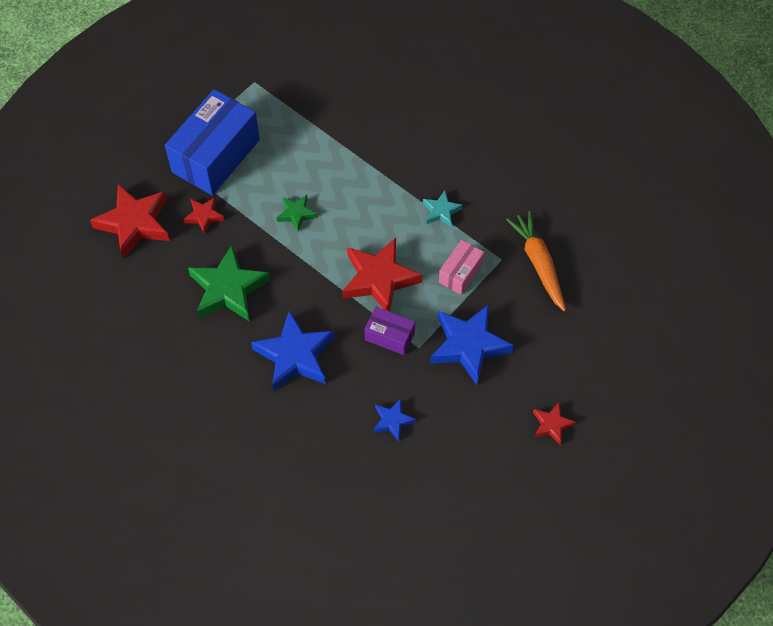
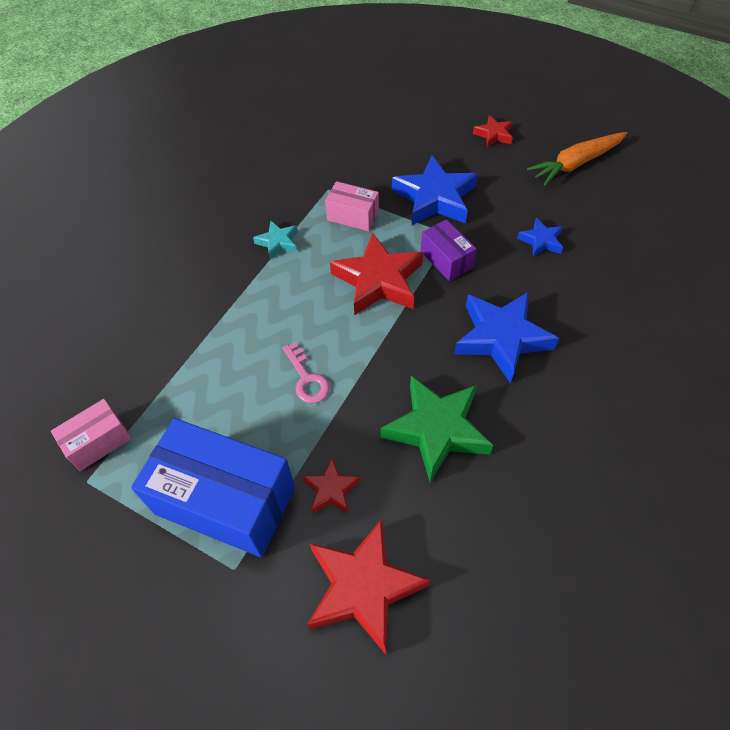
camera: 100 degrees left, 5 degrees down
(281, 87) = (98, 442): none -> pink box
(296, 214) = (307, 378): green star -> pink key
(389, 336) = (446, 259): purple box -> purple box turned 45 degrees counterclockwise
(539, 264) = (327, 162): orange carrot -> orange carrot (576, 163)

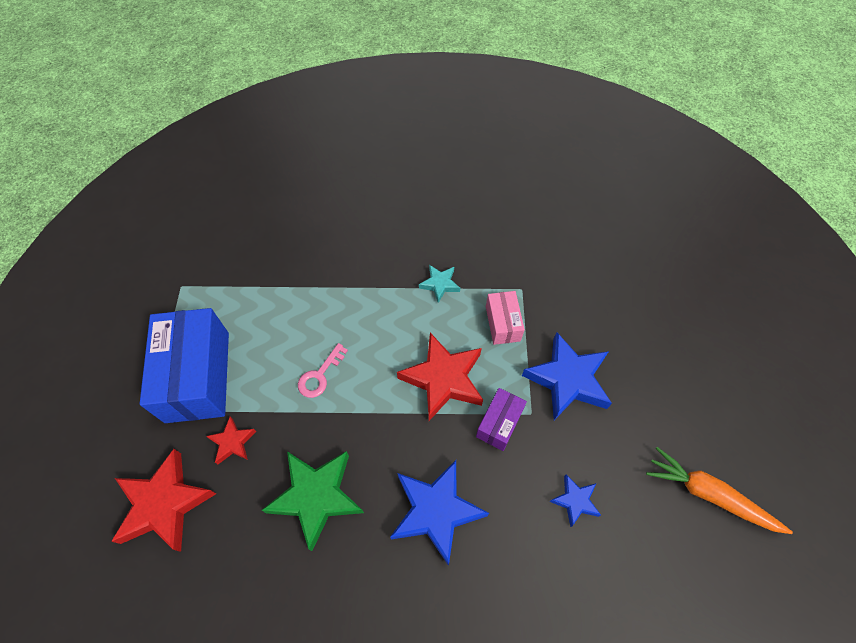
camera: 60 degrees right, 5 degrees up
(98, 442) = (211, 275): pink box -> none
(493, 135) = (692, 395): red star -> none

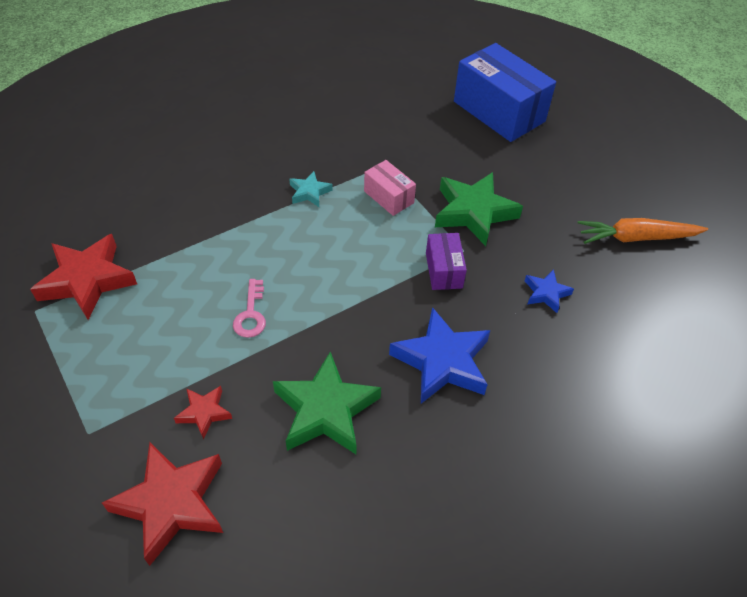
camera: 35 degrees left, 10 degrees down
(198, 376) = (119, 378): blue box -> blue box (499, 111)
(443, 379) = (370, 261): red star -> red star (87, 280)
(567, 379) = (473, 212): blue star -> green star

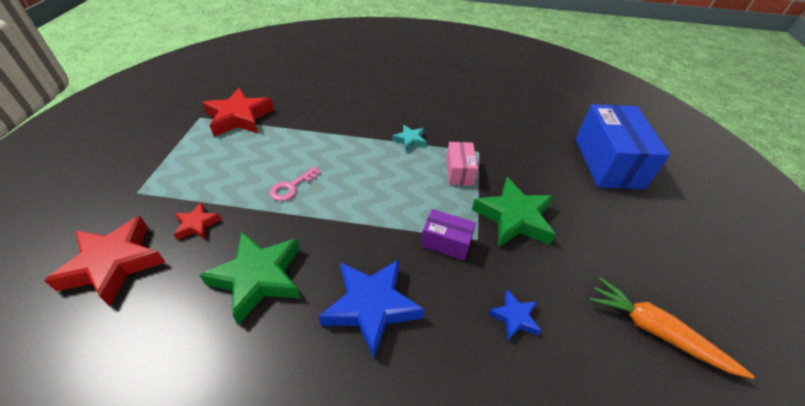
camera: 40 degrees right, 5 degrees down
(444, 270) = (446, 242): purple box -> purple box turned 75 degrees clockwise

